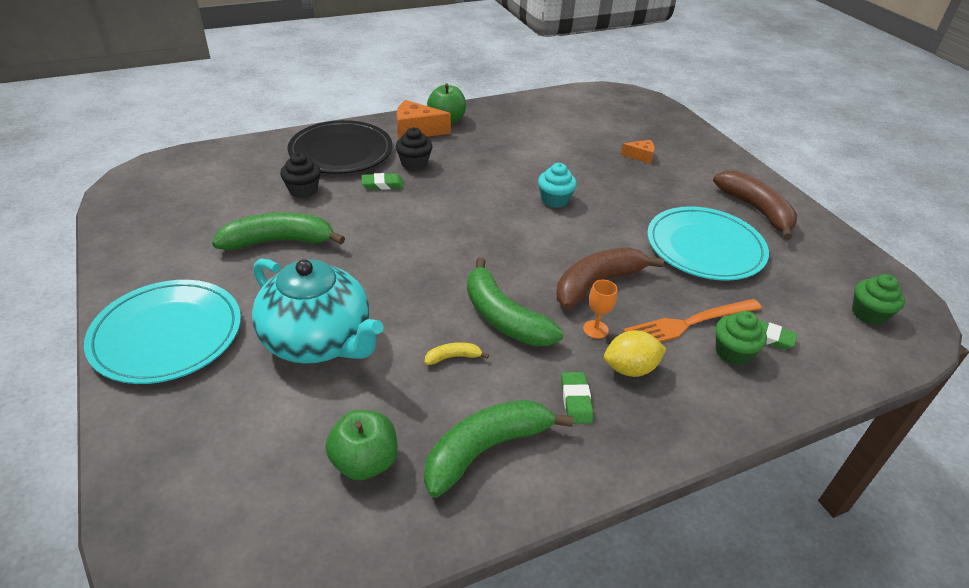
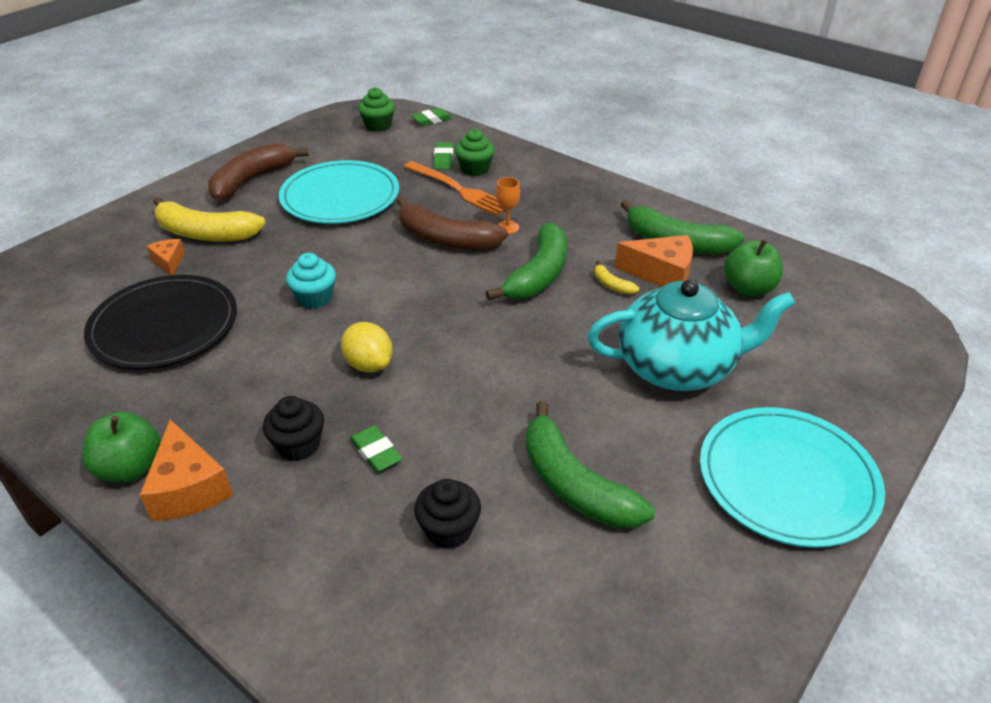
camera: 115 degrees left, 0 degrees up
(318, 341) = (677, 367): turquoise teapot -> turquoise teapot turned 75 degrees clockwise
(341, 151) = (309, 548): black plate -> black plate (164, 326)
(442, 403) = (661, 274): none -> orange cheese
(576, 400) = (592, 219): green eraser -> green eraser (431, 120)
(630, 369) = (536, 204): yellow lemon -> yellow lemon (369, 364)
(673, 175) = (205, 233): none -> yellow banana

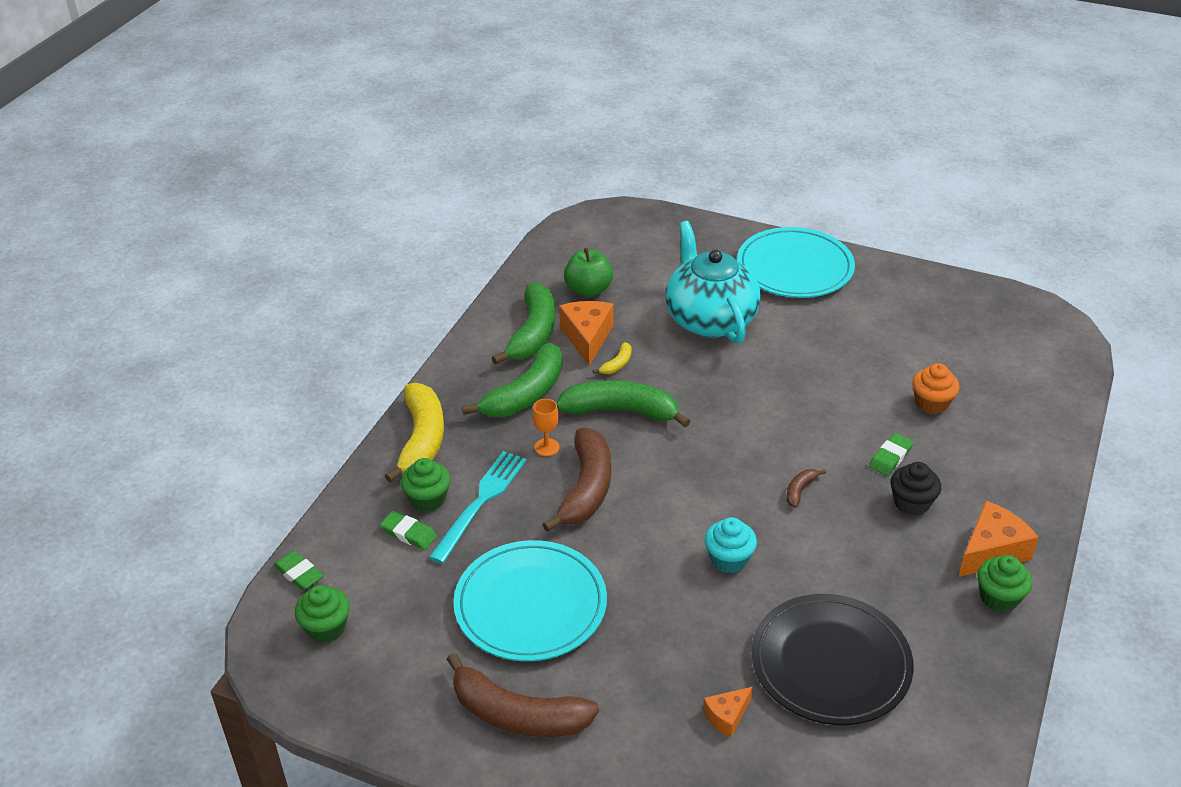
camera: 105 degrees left, 0 degrees up
(130, 468) = (999, 597): green apple -> green cupcake
(205, 233) = (657, 708): yellow banana -> yellow banana (422, 439)
(369, 364) = (800, 490): yellow lemon -> brown banana
(443, 159) = (409, 533): green eraser -> green eraser turned 45 degrees clockwise
(449, 529) = (931, 403): black cupcake -> orange cupcake
(458, 190) = (481, 502): orange fork -> turquoise fork
(574, 484) = (856, 354): green banana -> green banana (526, 394)

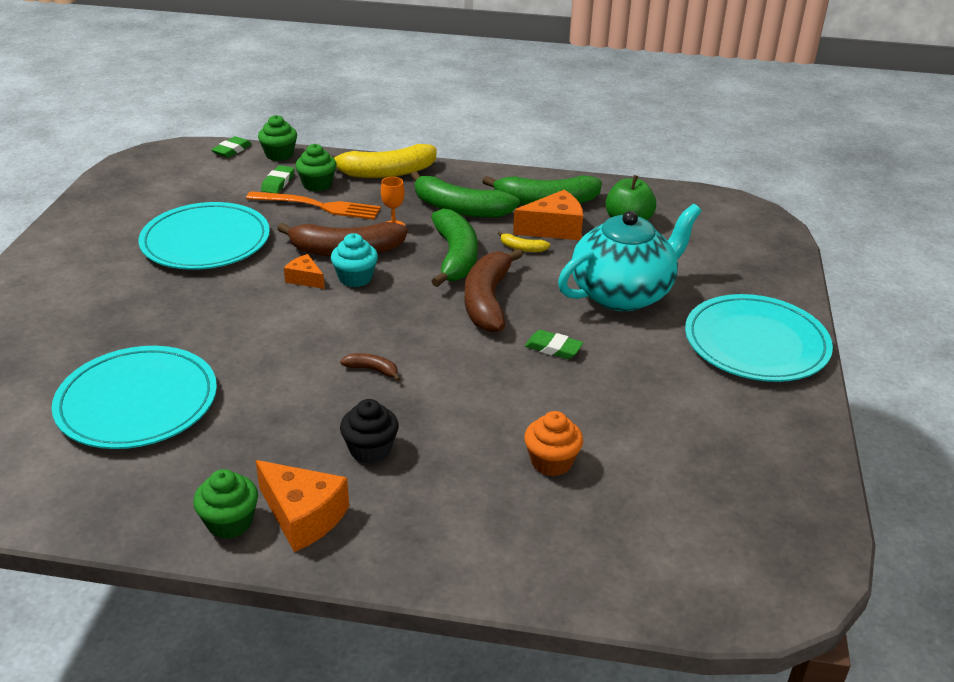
camera: 75 degrees right, 5 degrees down
(326, 627) = (180, 167): green cupcake -> green cupcake (279, 154)
(481, 502) = (318, 206): turquoise fork -> orange fork
(517, 714) = (93, 249): brown banana -> brown banana (487, 301)
(727, 716) = (79, 347): orange cheese -> orange cheese (305, 279)
(729, 559) = (268, 333): turquoise cupcake -> turquoise cupcake (355, 278)
(830, 663) = (137, 402): black plate -> turquoise plate
(890, 457) = (442, 431): green eraser -> green eraser (553, 348)

